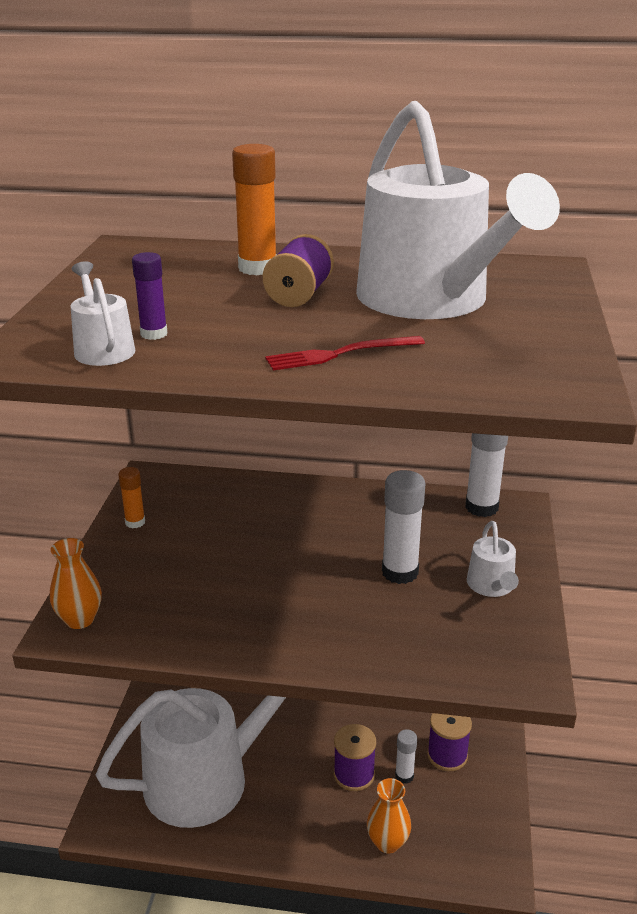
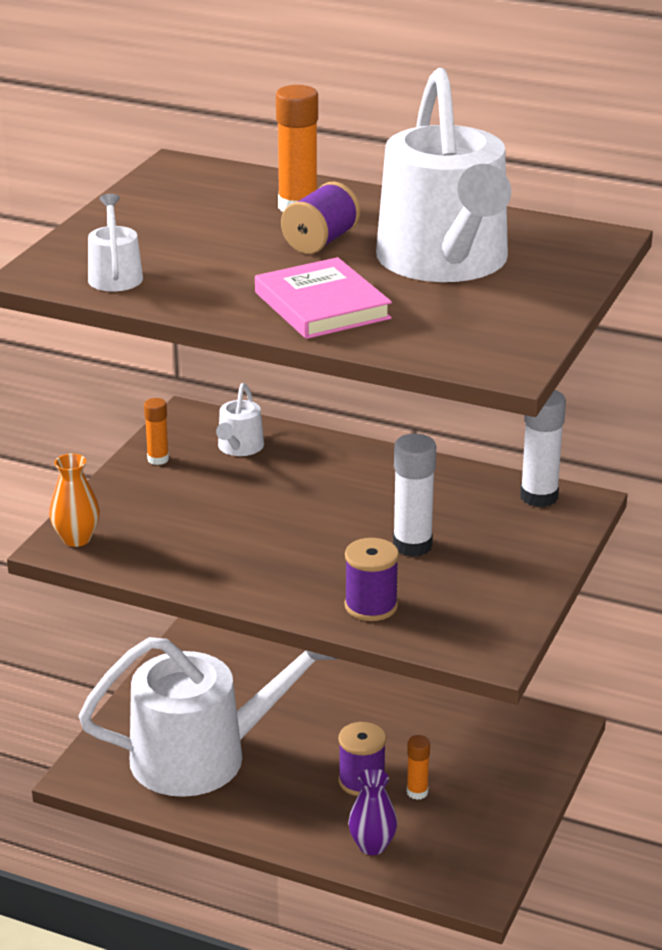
camera: 15 degrees right, 0 degrees up
(154, 334) = (165, 266): purple glue stick -> none
(340, 354) = (322, 305): red fork -> pink book
(387, 842) = (372, 846): orange vase -> purple vase
(404, 776) = (417, 792): white glue stick -> orange glue stick
(447, 755) = (474, 782): purple spool -> purple spool (371, 606)
(491, 586) = (502, 572): white watering can -> white watering can (239, 447)

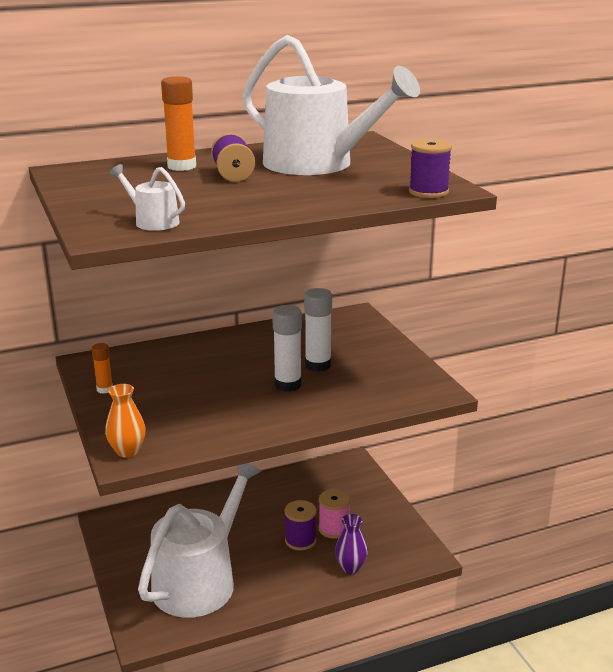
camera: 45 degrees left, 5 degrees down
(239, 447) = (143, 363): white watering can -> none
(322, 305) = (305, 197): pink book -> none
(371, 606) = (349, 400): purple spool -> purple spool (428, 192)
(417, 792) = (333, 529): orange glue stick -> pink spool
(539, 497) = (335, 319): white glue stick -> white glue stick (288, 384)

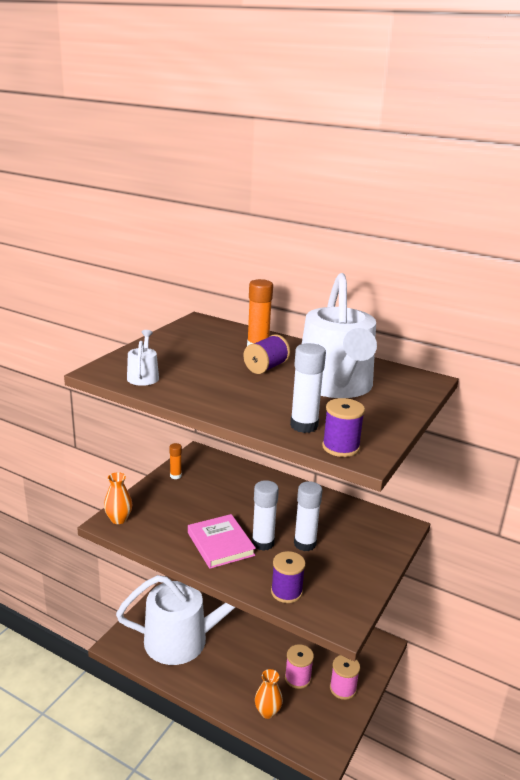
camera: 50 degrees right, 0 degrees up
(258, 406) = (220, 544): none -> pink book
(300, 540) = (268, 666): purple spool -> purple spool (286, 592)
(350, 567) = (267, 712): purple vase -> orange vase
(372, 193) = (304, 426): none -> white glue stick
(373, 509) = (343, 688): none -> pink spool

